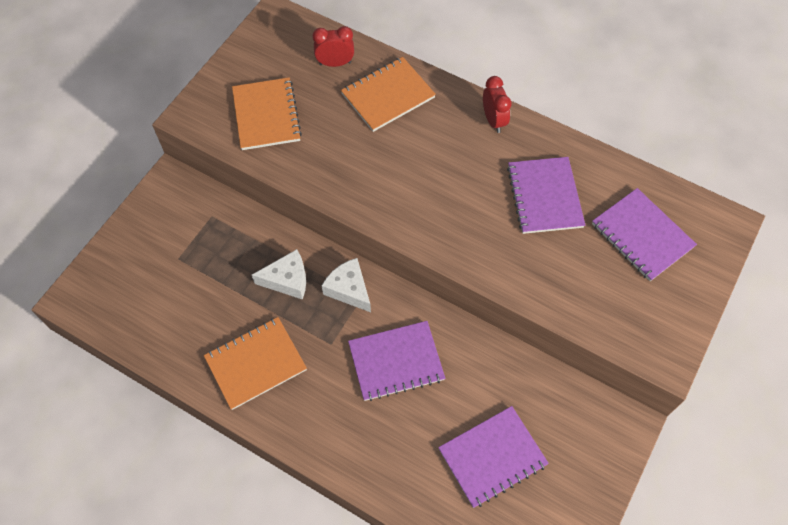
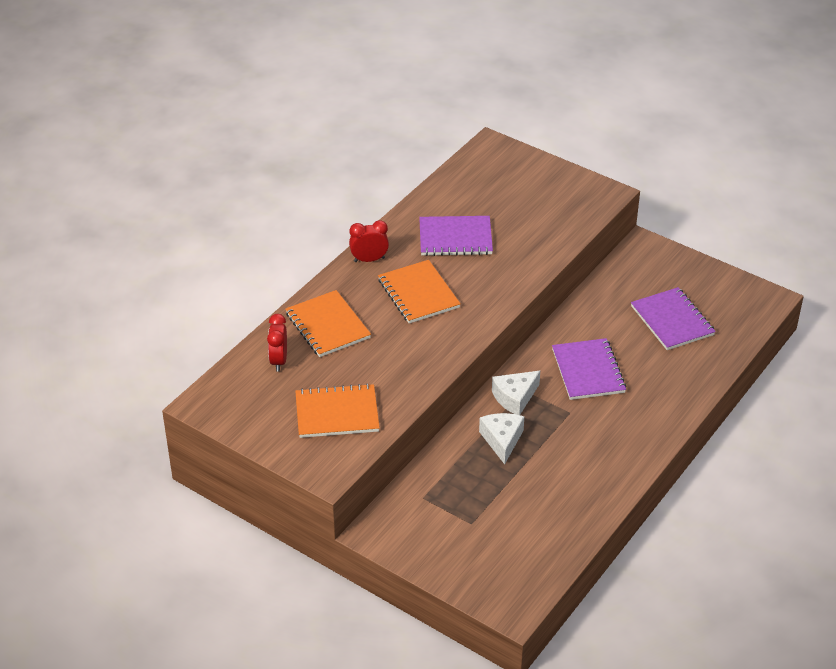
camera: 85 degrees left, 20 degrees down
(256, 364) = (588, 464): orange notebook -> orange notebook (418, 293)
(642, 235) = (499, 190): purple notebook -> none

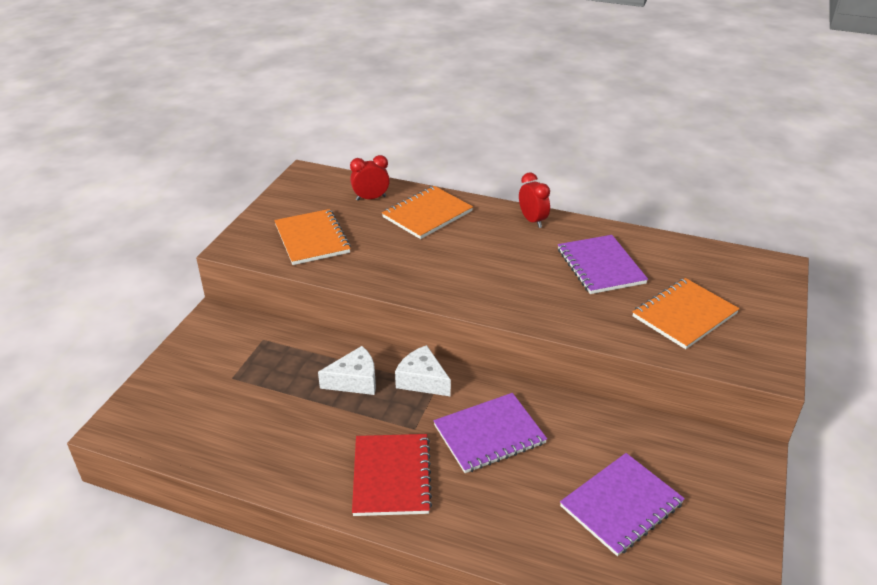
camera: 75 degrees right, 5 degrees down
(418, 293) = (499, 257): orange notebook -> orange notebook (684, 315)
(617, 434) = (391, 476): none -> red notebook

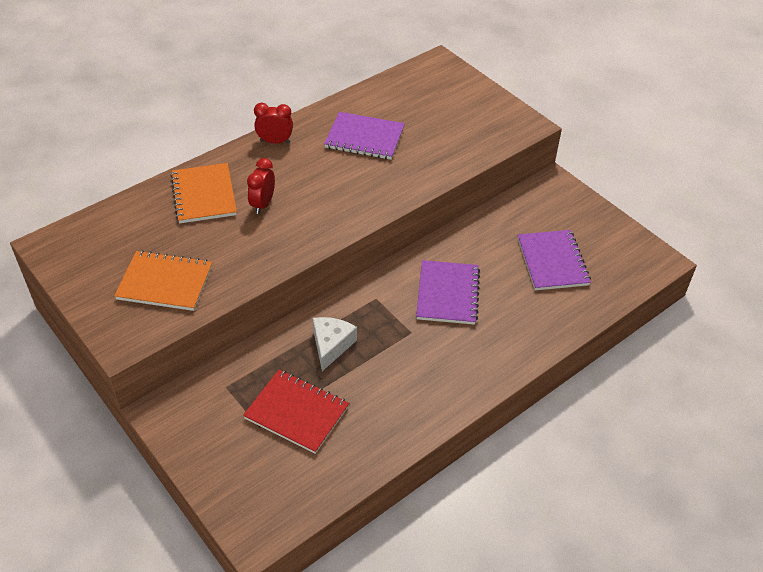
camera: 60 degrees left, 10 degrees up
(371, 198) = (141, 218): red clock -> red clock (263, 204)
(391, 476) = (448, 366): red notebook -> red notebook (296, 412)
(422, 380) = (364, 304): white cheese -> none
(684, 315) = (450, 129): orange notebook -> none

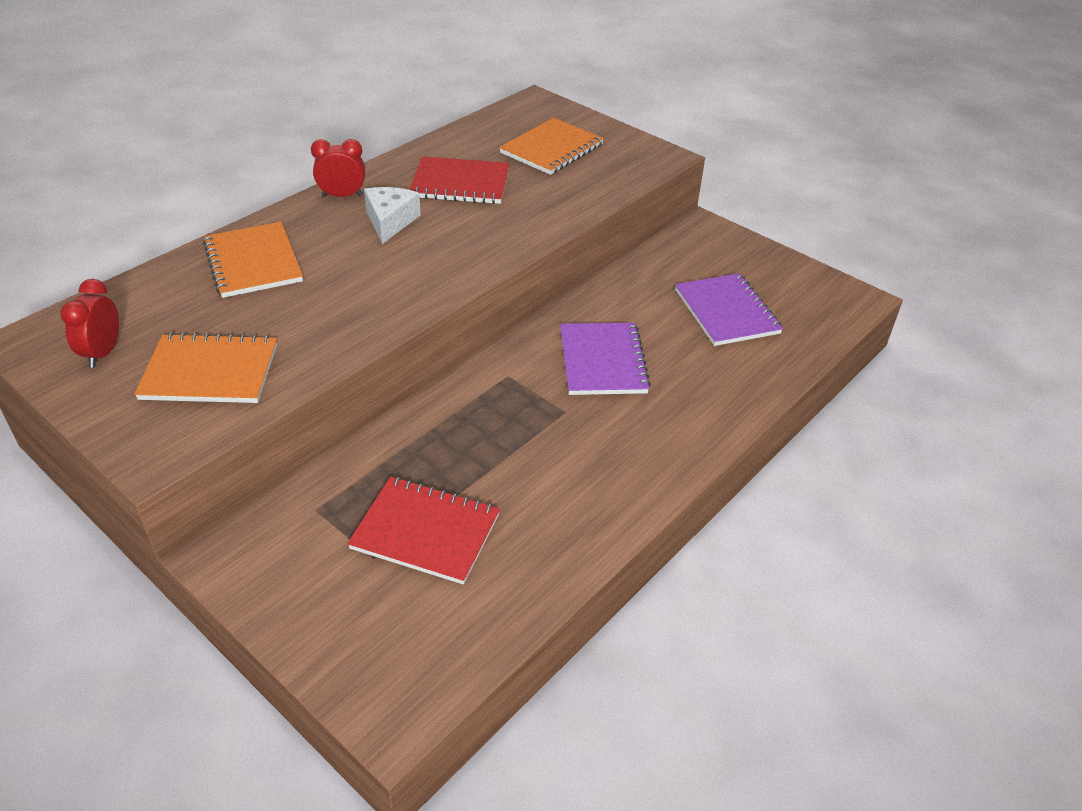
camera: 10 degrees left, 5 degrees down
(263, 204) = (337, 266): red clock -> red clock (103, 353)
(331, 345) = (459, 439): white cheese -> white cheese (390, 221)
(364, 138) = (460, 183): purple notebook -> red notebook
(441, 110) = (551, 149): none -> orange notebook

